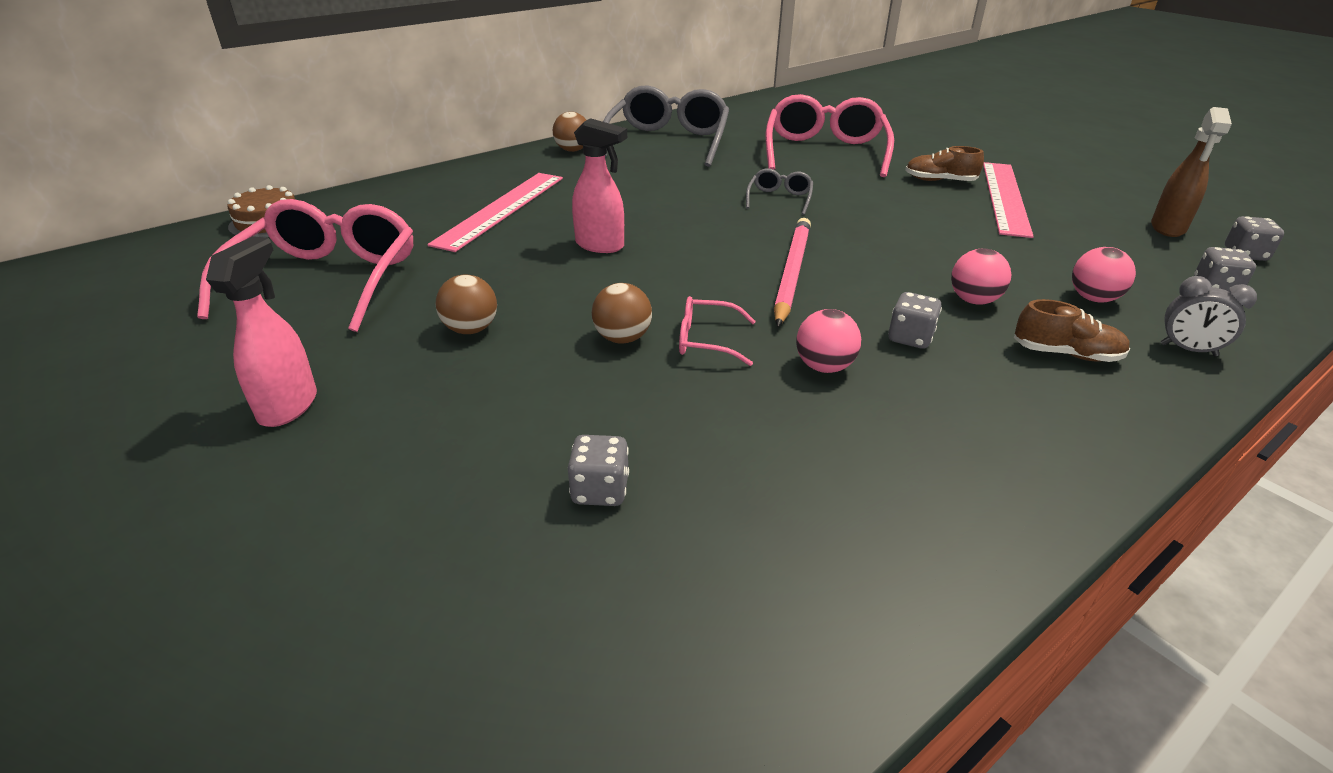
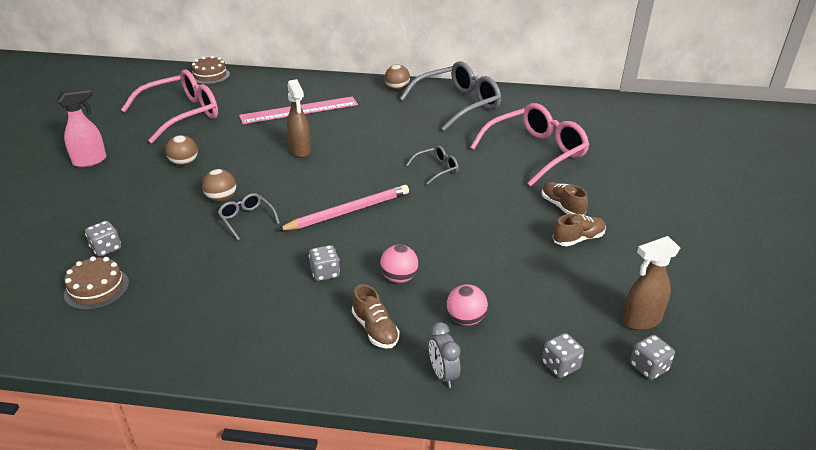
camera: 45 degrees right, 0 degrees up
(600, 245) = (300, 151): pink spray bottle -> brown spray bottle
(706, 340) = (246, 219): pink glasses -> grey glasses
(710, 545) = (97, 288): none -> brown cake
(824, 366) = (263, 260): pink ball -> none
(1005, 197) = (578, 239): pink ruler -> brown shoe

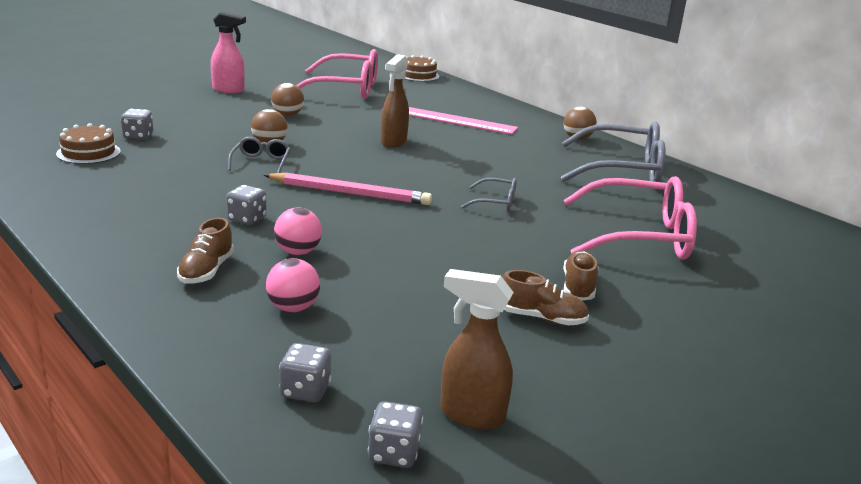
camera: 40 degrees right, 10 degrees down
(443, 374) = (192, 328): grey clock -> none

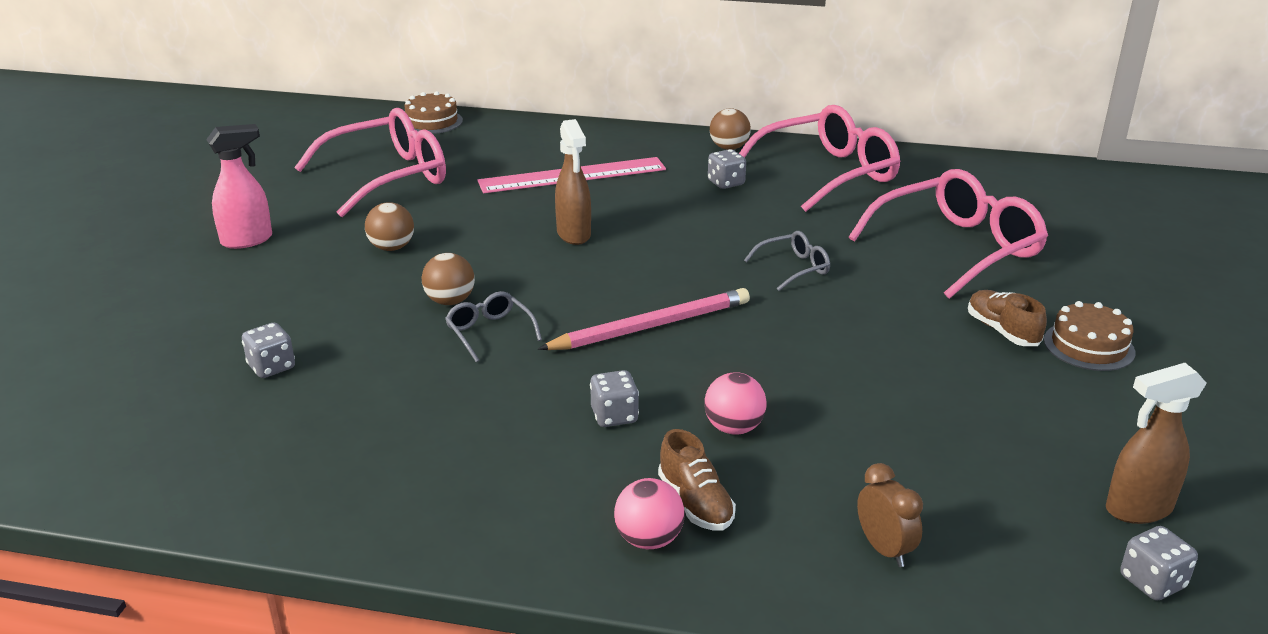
camera: 35 degrees left, 5 degrees up
(88, 152) = (257, 424): brown cake -> brown cake (1088, 346)
(260, 342) = (884, 549): none -> brown clock
(293, 308) = (843, 494): pink ball -> pink ball (649, 540)
(305, 390) = (1002, 572): grey dice -> grey dice (726, 183)
(541, 318) = (1030, 381): brown shoe -> none
(622, 171) = (828, 173): grey glasses -> pink glasses

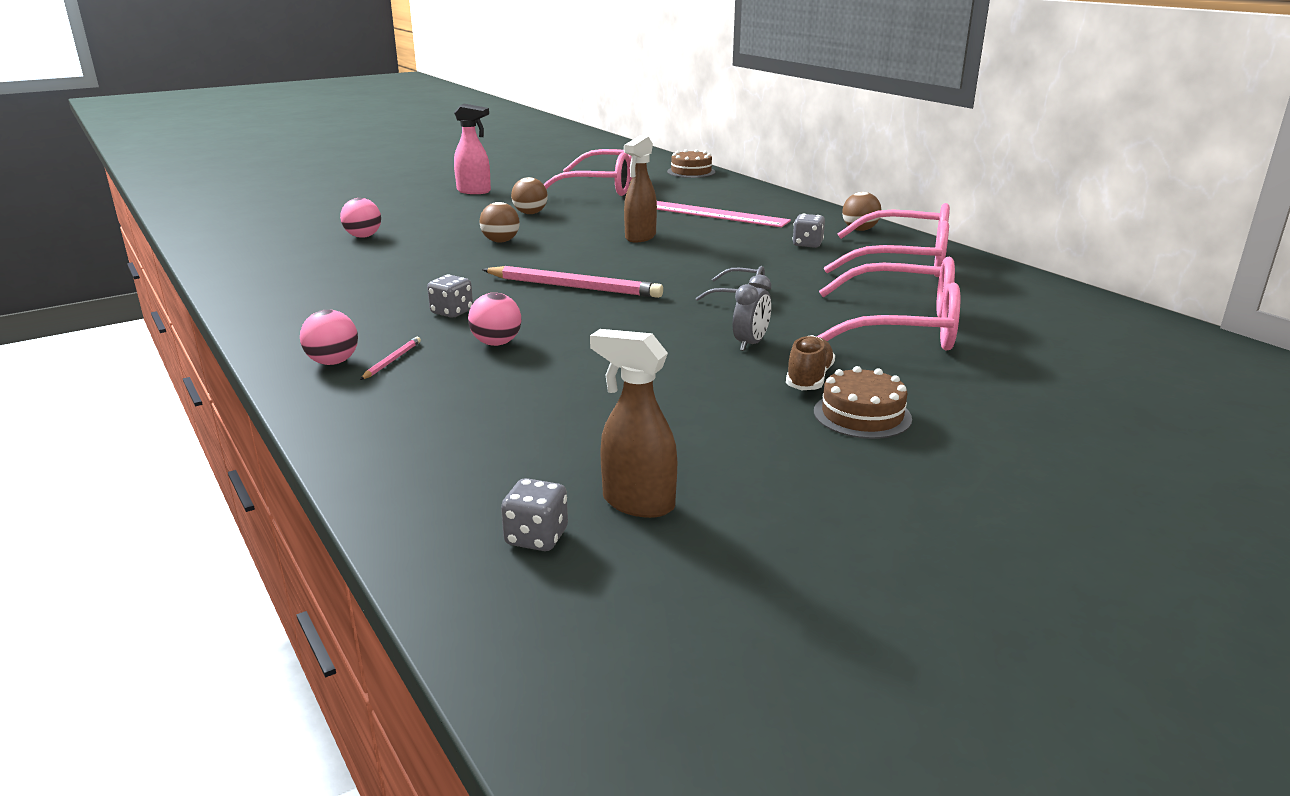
camera: 45 degrees right, 5 degrees down
(271, 367) = (363, 236): grey dice -> pink ball
(489, 332) = (485, 259): grey glasses -> none
(695, 503) = (392, 360): brown shoe -> pink pencil
(884, 549) = (426, 428): brown clock -> none
(905, 318) = (750, 344): none -> grey clock

